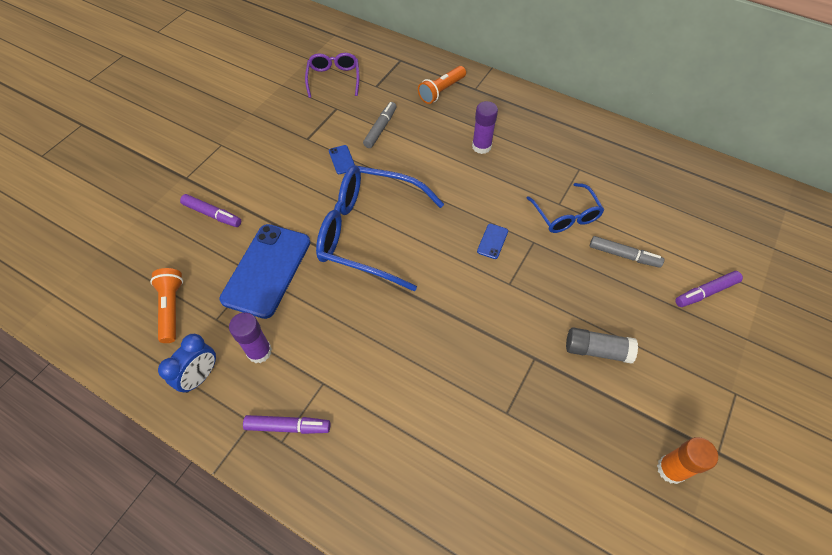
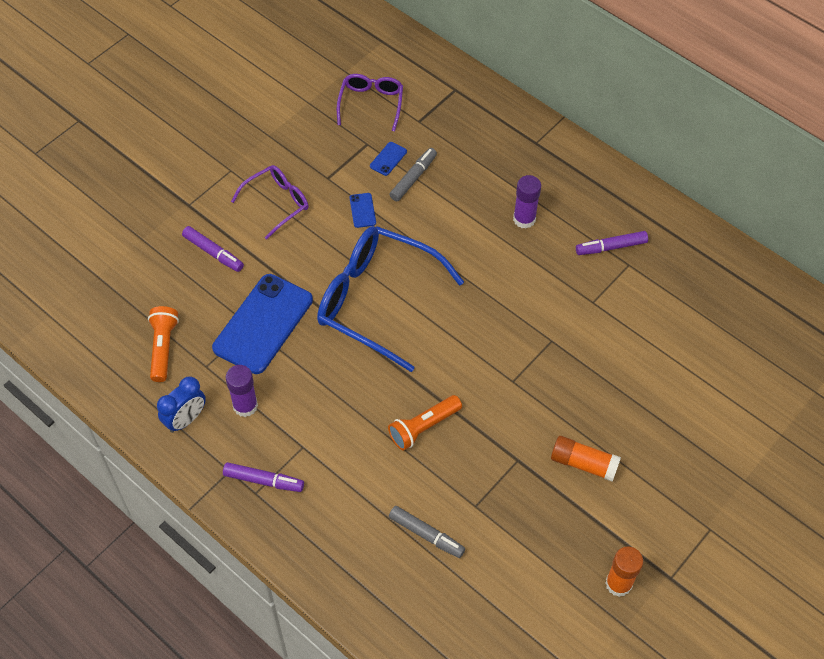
camera: 10 degrees right, 0 degrees up
(265, 165) = (277, 203): none -> purple glasses
(441, 91) = (495, 140): orange flashlight -> orange flashlight (423, 427)
(492, 241) = (507, 332): blue phone -> blue phone (388, 159)
(566, 215) = (596, 317): blue glasses -> none
(597, 350) = (583, 463): grey glue stick -> orange glue stick
(624, 255) = (645, 372): grey marker -> grey marker (426, 535)
(705, 292) = (719, 425): purple marker -> purple marker (611, 247)

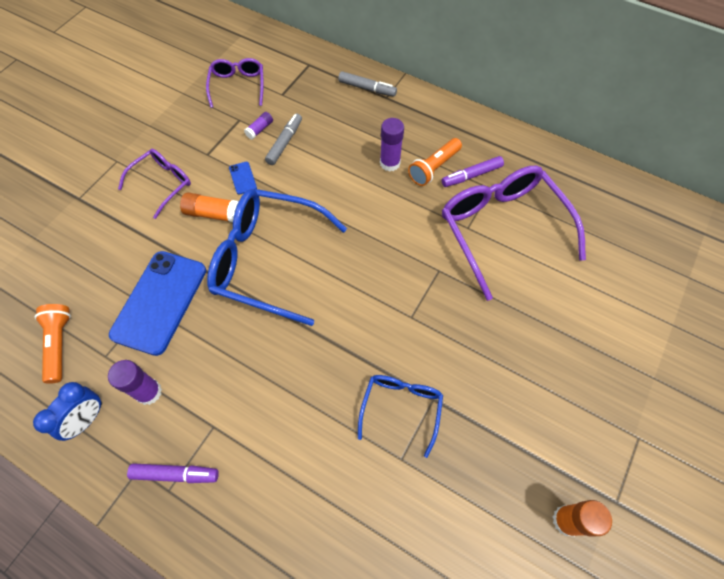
camera: 10 degrees left, 5 degrees up
(213, 253) = (105, 240): purple marker -> none
(388, 159) = (260, 129): blue phone -> purple glue stick
(423, 427) = (333, 381): orange flashlight -> orange flashlight (434, 168)
(426, 535) = (357, 504): grey marker -> grey marker (367, 88)
(484, 462) = (401, 408): none -> blue glasses
(583, 463) = (498, 390): orange glue stick -> orange glue stick (214, 214)
(629, 309) = (502, 229): none -> purple glasses

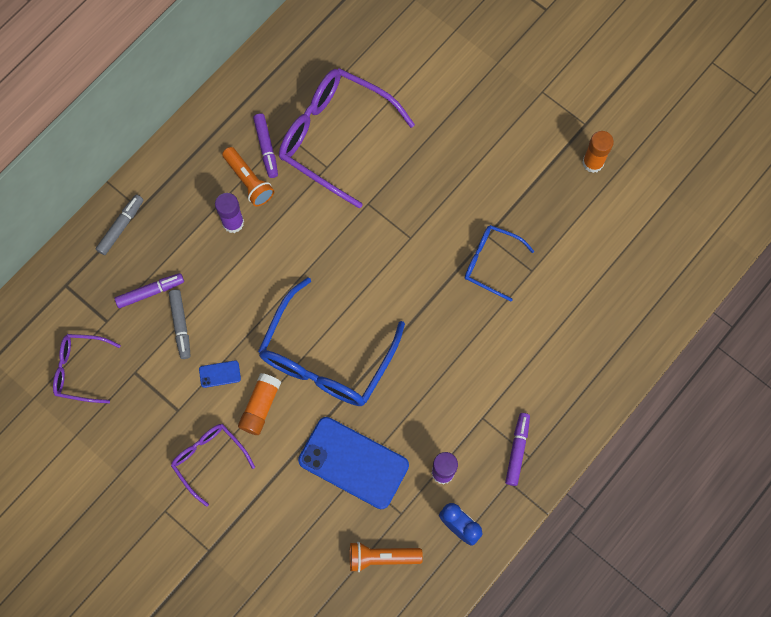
camera: 80 degrees left, 10 degrees up
(260, 129) = (155, 350): purple glue stick -> none
(285, 143) = (180, 325): grey marker -> grey marker turned 135 degrees counterclockwise
(312, 117) = (150, 292): none -> purple marker
(502, 229) = (334, 137): purple glasses -> purple glasses turned 45 degrees clockwise

